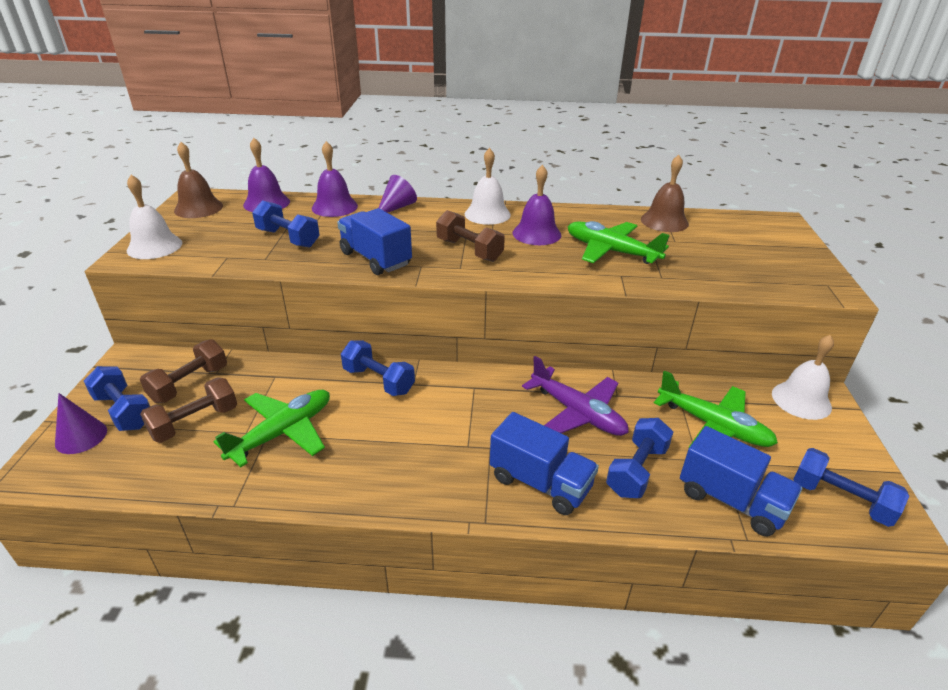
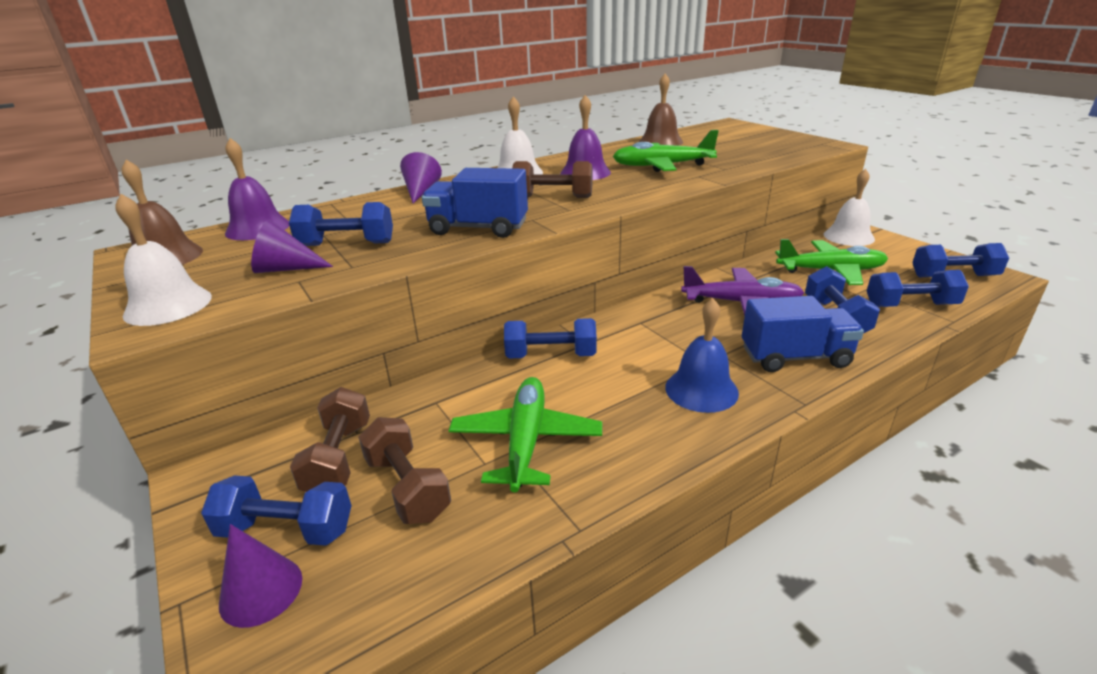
camera: 35 degrees left, 5 degrees down
(195, 422) = (407, 487): brown dumbbell -> brown dumbbell turned 45 degrees counterclockwise
(234, 244) = (286, 269): none -> purple cone
(334, 207) = (351, 209): purple bell -> none
(432, 465) = (701, 390): none -> blue bell
(731, 500) = (910, 305): blue truck -> blue dumbbell

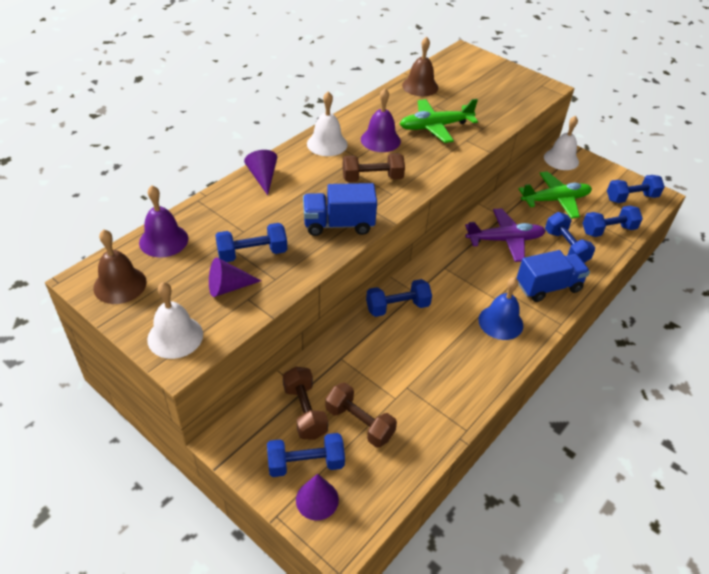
camera: 20 degrees left, 15 degrees up
(526, 440) = (412, 378): green plane -> none

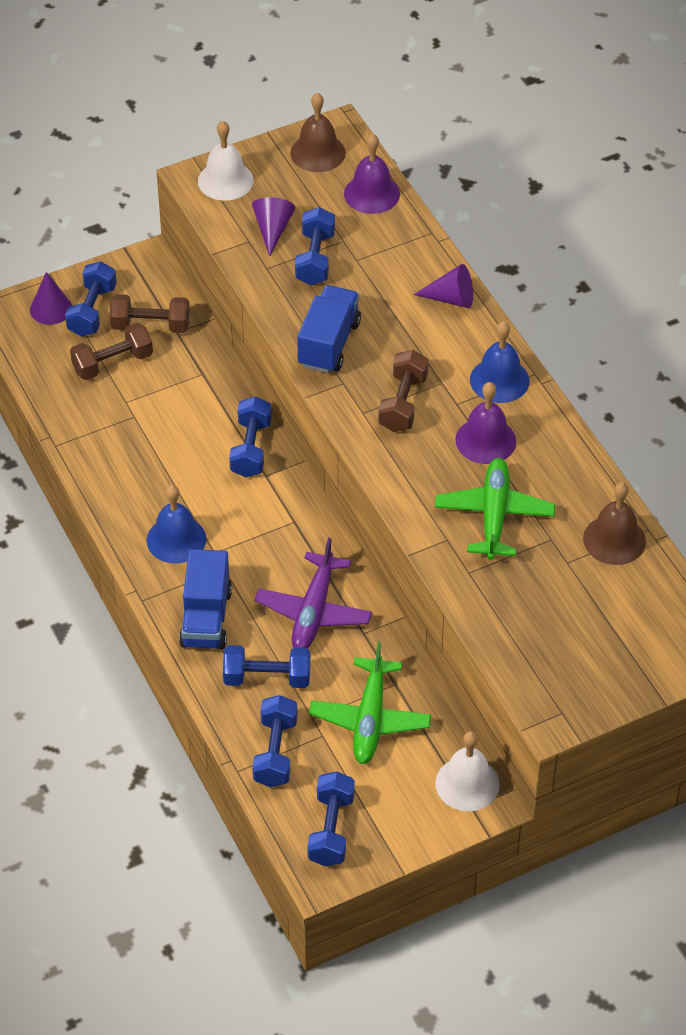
camera: 115 degrees right, 5 degrees up
(327, 144) = (499, 380): white bell -> blue bell

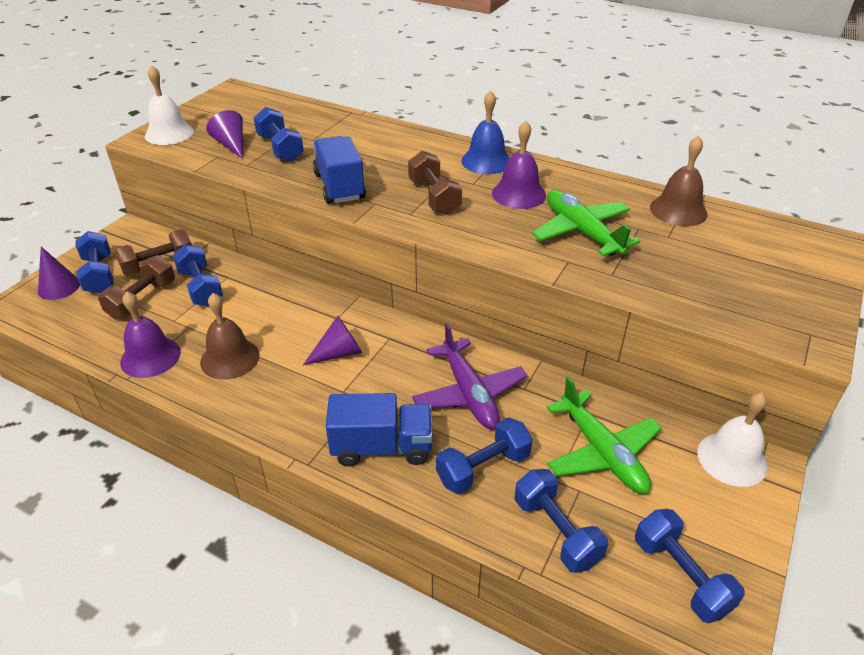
camera: 35 degrees left, 10 degrees down
(176, 539) = (300, 398): blue bell -> none
(206, 618) = (382, 447): blue truck -> blue truck turned 60 degrees counterclockwise
(251, 448) = (309, 306): blue dumbbell -> blue dumbbell (201, 288)
(317, 153) = (229, 102): brown bell -> brown bell (230, 358)
(372, 193) = (289, 108): purple bell -> purple bell (150, 357)
(451, 298) = (402, 135): purple cone -> purple cone (339, 353)

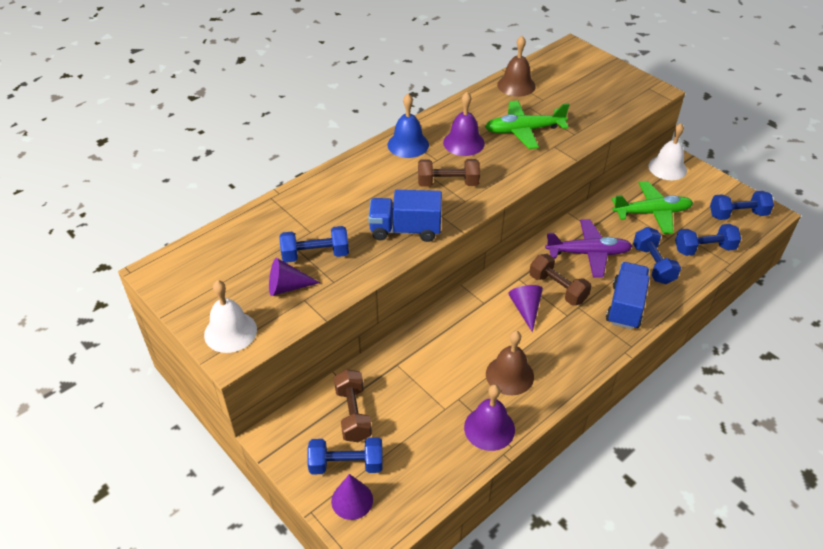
camera: 70 degrees left, 5 degrees up
(142, 300) = (405, 430): brown dumbbell -> brown dumbbell (557, 288)
(201, 288) = (405, 385): blue dumbbell -> none

